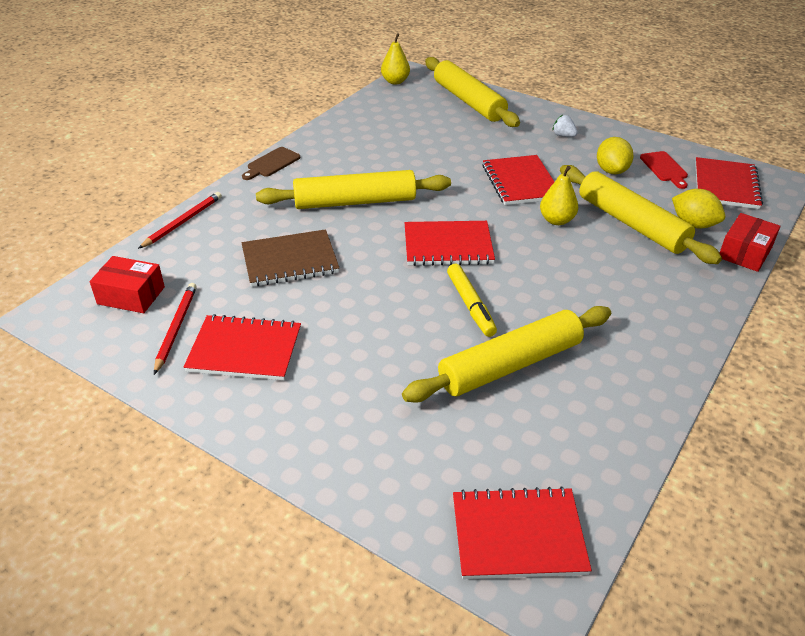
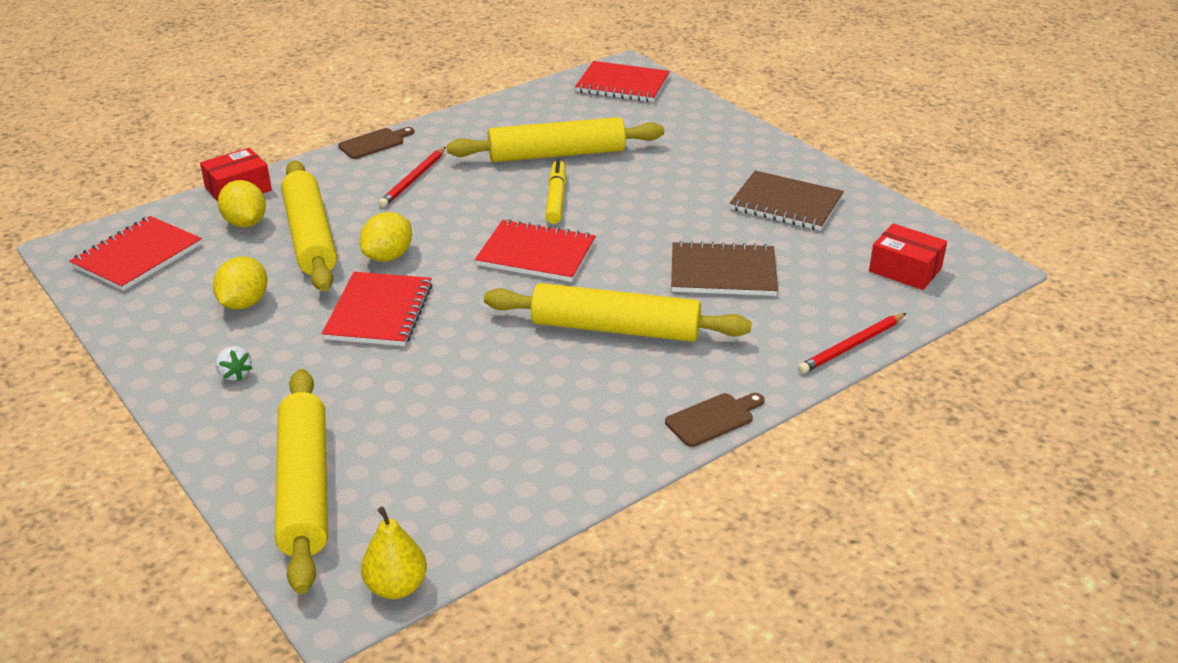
camera: 160 degrees left, 5 degrees down
(176, 328) = (853, 232): red pencil -> red pencil (413, 179)
(245, 350) = (786, 204): red notebook -> brown notebook
(556, 220) = (388, 256): yellow pear -> yellow lemon
(664, 168) = (173, 292): red cutting board -> none
(703, 335) = (374, 143): none -> brown cutting board

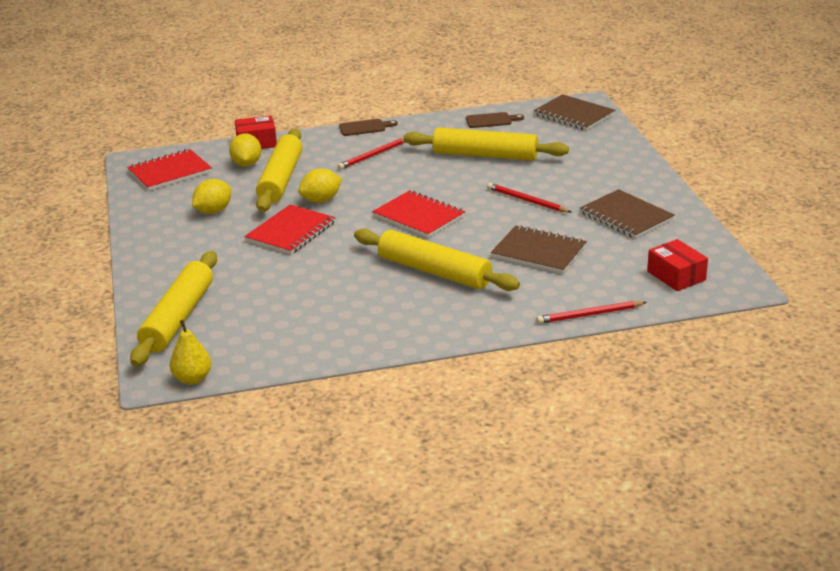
camera: 25 degrees right, 5 degrees down
(235, 374) = (181, 249): white strawberry -> none
(556, 198) = (461, 184): yellow marker -> none
(622, 84) = (574, 115): red notebook -> brown notebook
(654, 206) = (527, 201): none -> red pencil
(713, 419) = (454, 336): brown cutting board -> brown cutting board (491, 120)

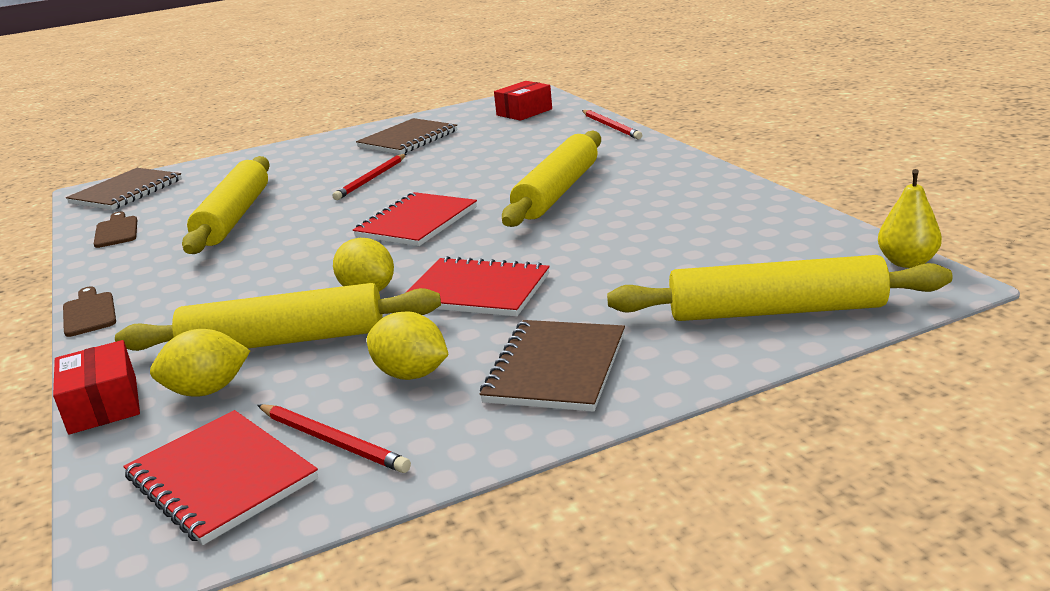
camera: 100 degrees left, 5 degrees down
(373, 155) = (209, 285): red pencil -> red pencil (332, 441)
(538, 252) = (494, 158): brown notebook -> brown notebook (556, 368)

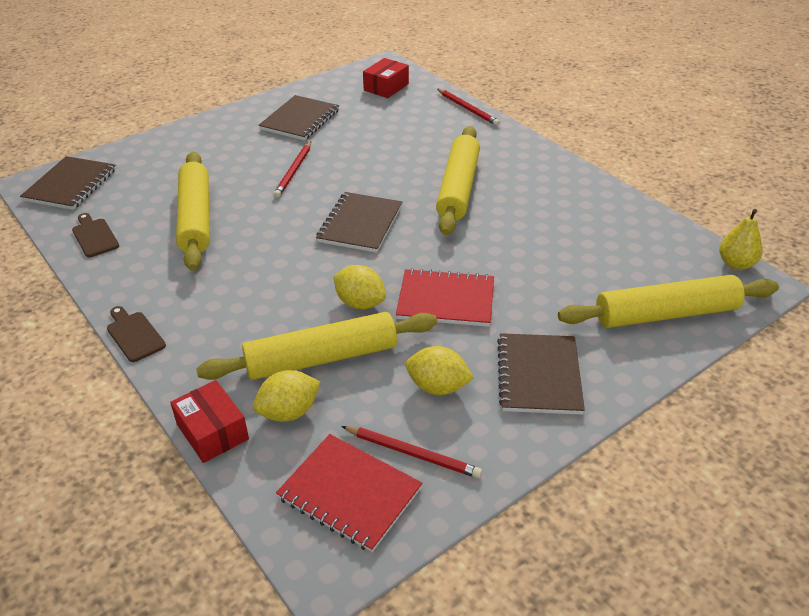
camera: 15 degrees left, 15 degrees up
(416, 222) = (360, 224): red notebook -> brown notebook

